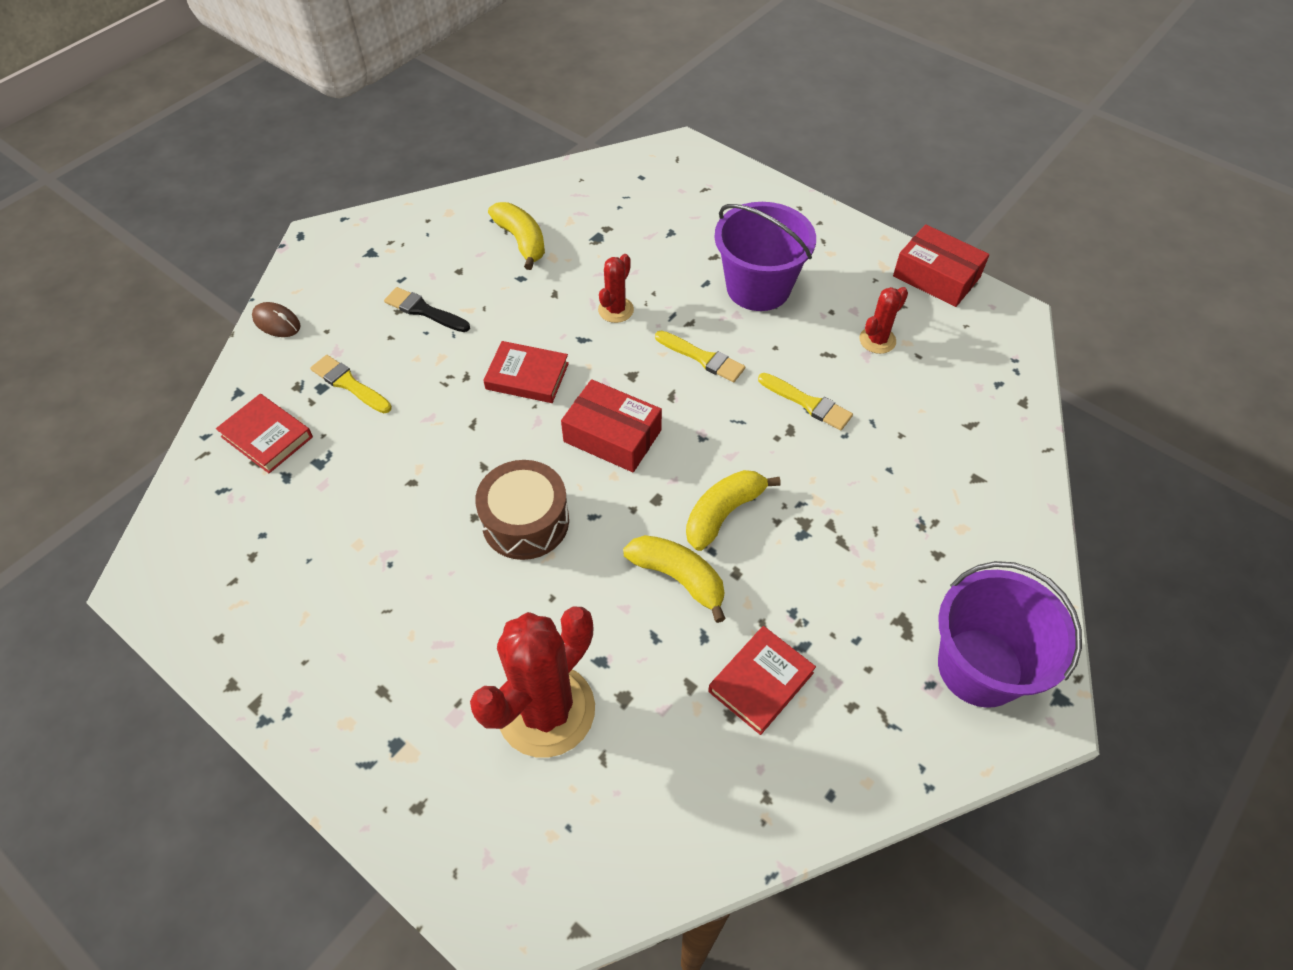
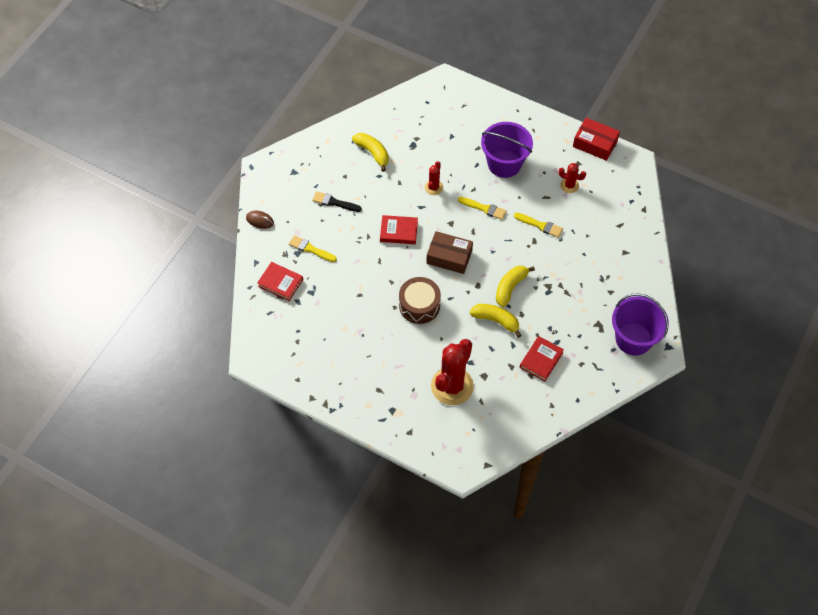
camera: 10 degrees left, 5 degrees up
(612, 436) = (449, 257): red box -> brown box
(877, 340) = (569, 185): red cactus -> red cactus turned 75 degrees clockwise

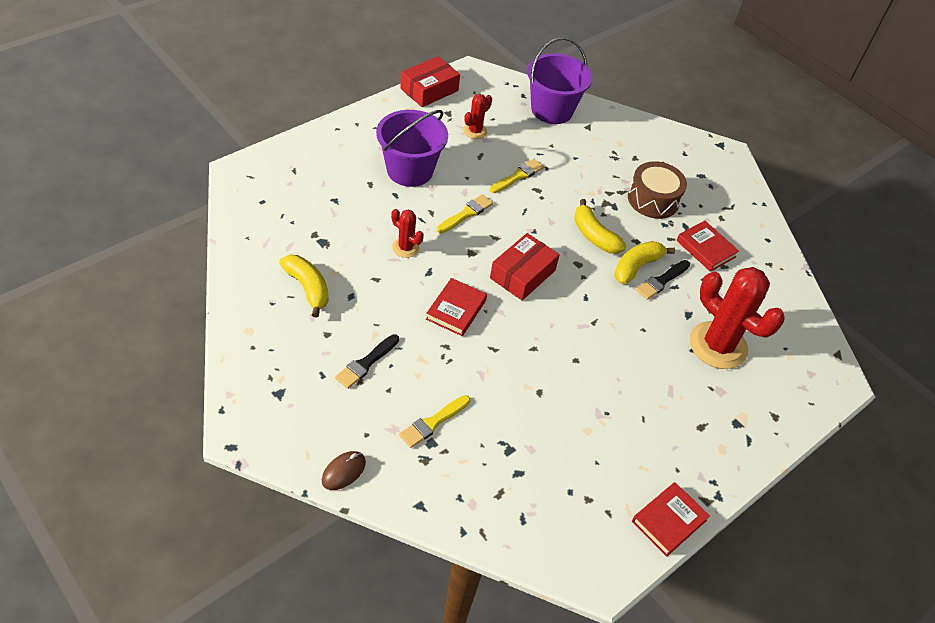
camera: 75 degrees left, 10 degrees down
(280, 283) = (475, 484): red book -> red book (669, 521)
(373, 153) = (307, 288): yellow banana -> yellow banana turned 75 degrees clockwise
(419, 305) = (584, 332): brown drum -> brown drum (653, 199)
(449, 257) = (522, 274): brown box -> red box
(492, 339) = (661, 281): none -> black brush
(633, 339) = (702, 165): purple bucket -> purple bucket (552, 110)

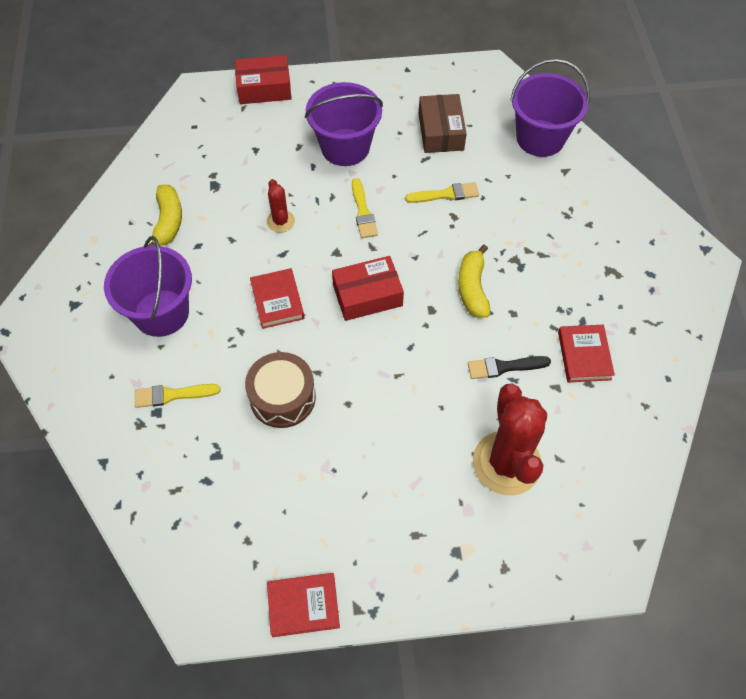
camera: 40 degrees right, 10 degrees up
(343, 471) = (68, 398): brown mouse -> none
(366, 363) = (161, 313): black brush -> purple bucket
(429, 90) = (430, 72): red box -> red box (264, 88)
(456, 310) = (277, 301): red book -> red book turned 75 degrees counterclockwise
(466, 214) = (363, 212): yellow brush -> yellow brush turned 90 degrees clockwise
(475, 131) = (441, 131): red cactus -> brown box
(636, 267) = (490, 340): yellow banana -> none
(653, 199) = (570, 277): brown drum -> brown drum (282, 397)

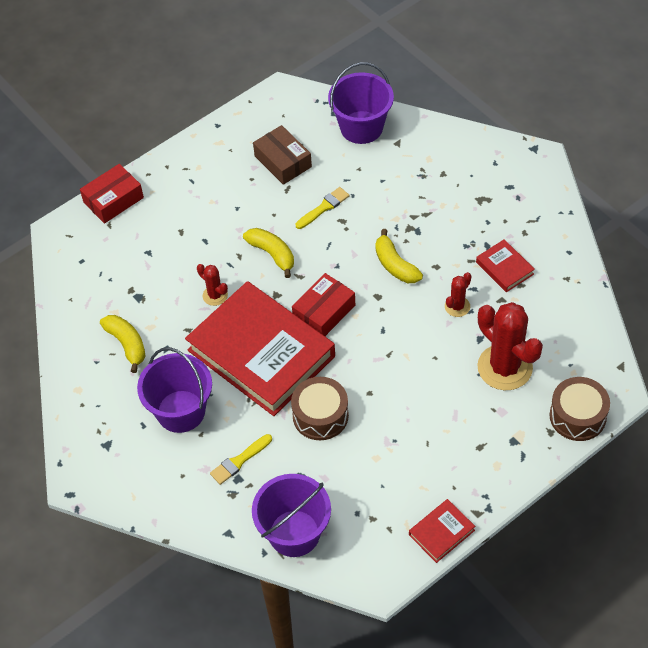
camera: 30 degrees left, 5 degrees down
(277, 301) = (261, 353): red book -> red book, size x2.44
(345, 147) = (218, 213): purple bucket -> purple bucket (294, 533)
(363, 212) = (272, 254): yellow brush -> yellow banana
(504, 367) = (457, 306): black brush -> red cactus
(548, 570) = (577, 416): none -> brown drum

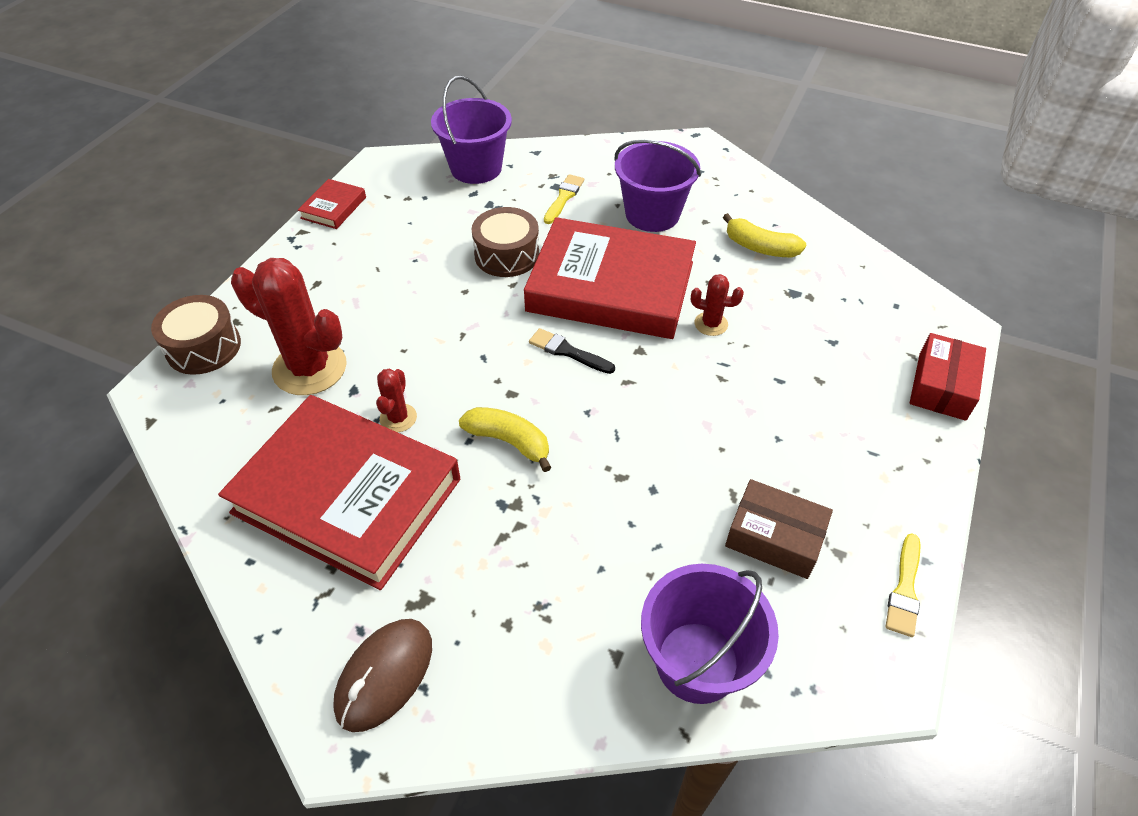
camera: 150 degrees right, 5 degrees down
(272, 254) = (682, 395): yellow banana -> none
(324, 207) = (660, 486): yellow brush -> yellow brush (904, 589)
(324, 312) = (568, 351): red box -> black brush
(504, 268) = (347, 496): red book -> red book, size x2.44
(512, 174) = (384, 675): none -> brown mouse

